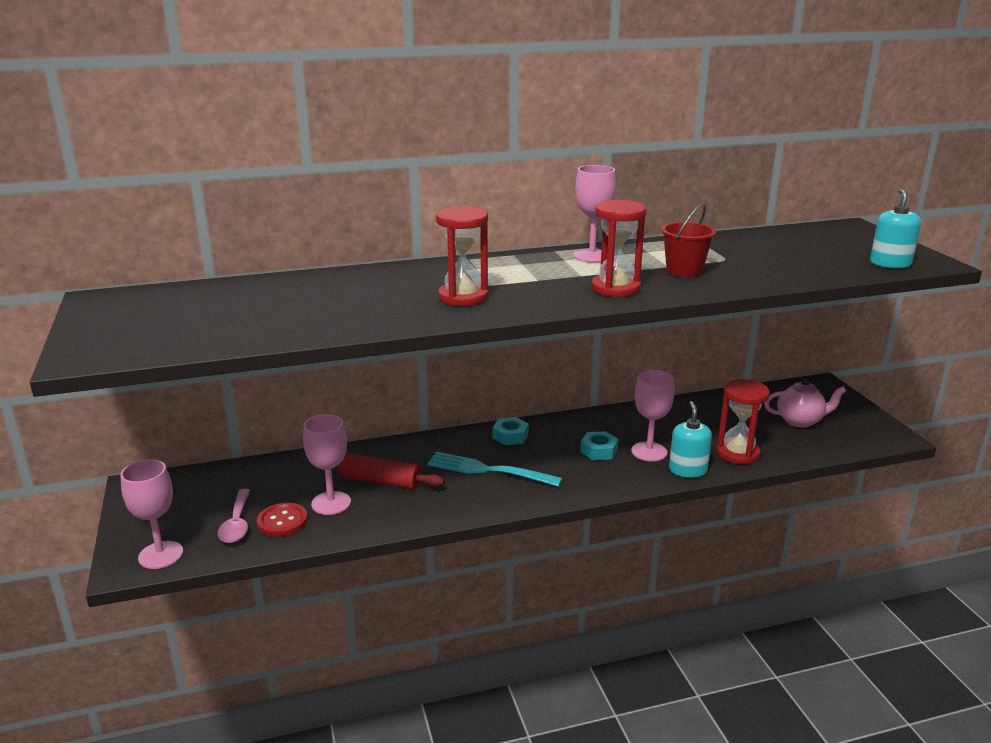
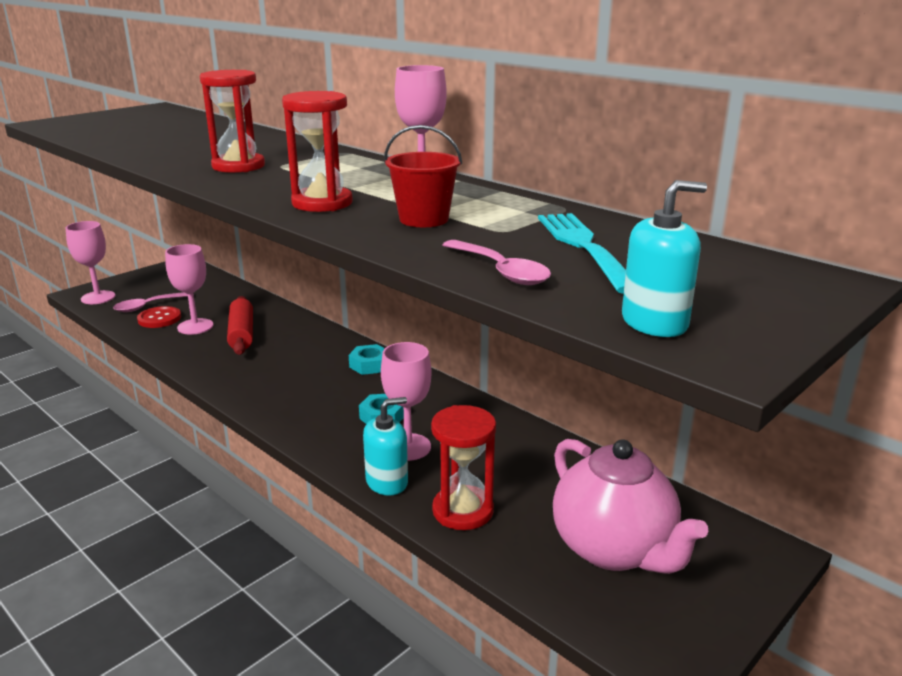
camera: 60 degrees right, 0 degrees up
(488, 470) = (295, 372): turquoise fork -> turquoise fork (584, 247)
(799, 273) = (501, 271): none -> pink spoon
(800, 421) = (614, 549): pink teapot -> pink teapot, size x1.62

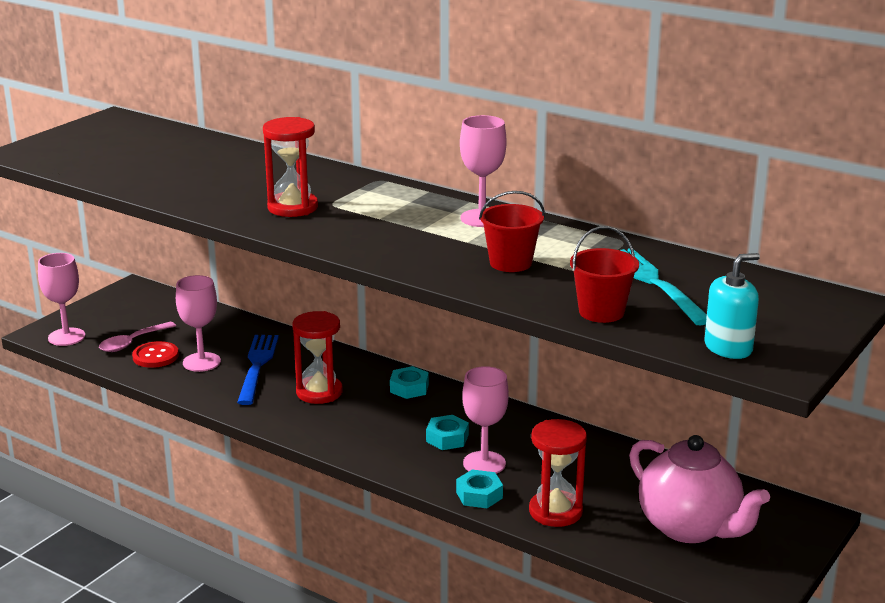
camera: 10 degrees left, 0 degrees up
(241, 334) = (257, 366): red rolling pin -> blue fork
(322, 203) = (410, 250): red hourglass -> red hourglass (319, 392)
(387, 482) = (479, 495): turquoise soap dispenser -> turquoise nut
(501, 271) = (601, 312): pink spoon -> red bucket

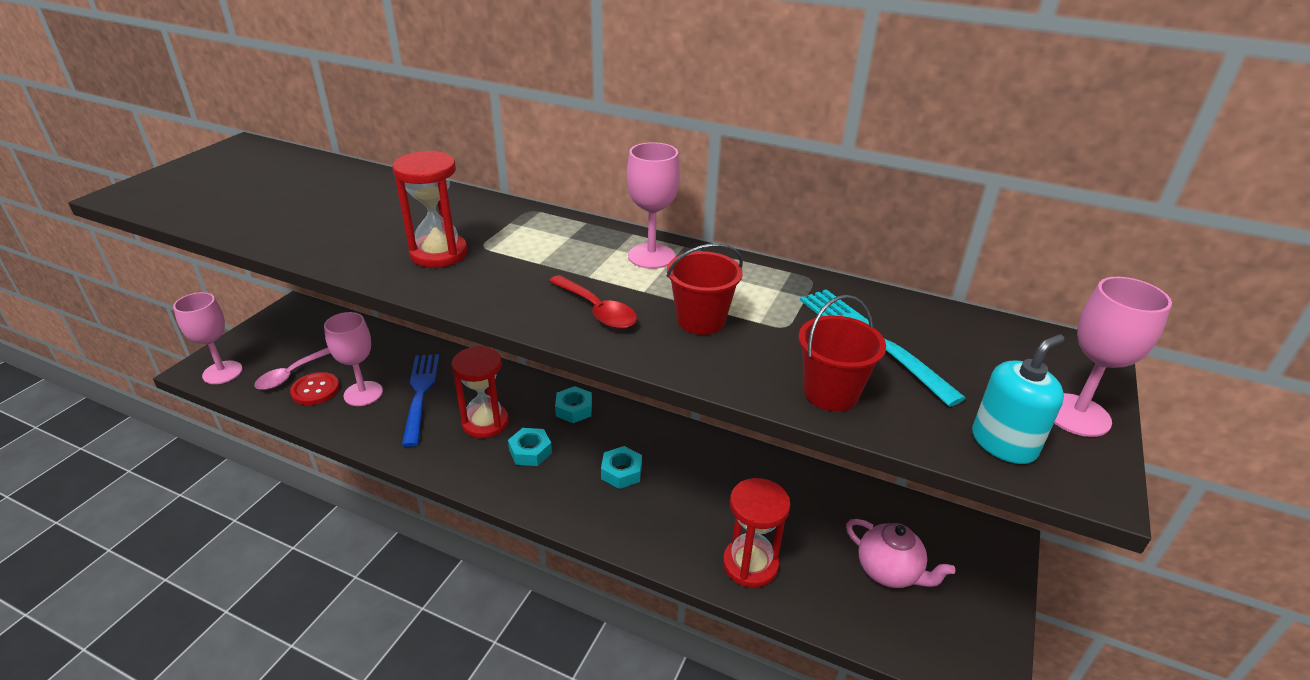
camera: 10 degrees left, 10 degrees up
(423, 252) = (597, 310): none -> red spoon
(479, 495) = (668, 549): turquoise nut -> turquoise nut (530, 451)
(484, 463) = (664, 503): pink goblet -> pink goblet (1077, 415)
(690, 527) = (889, 572): pink teapot -> pink teapot, size x0.62

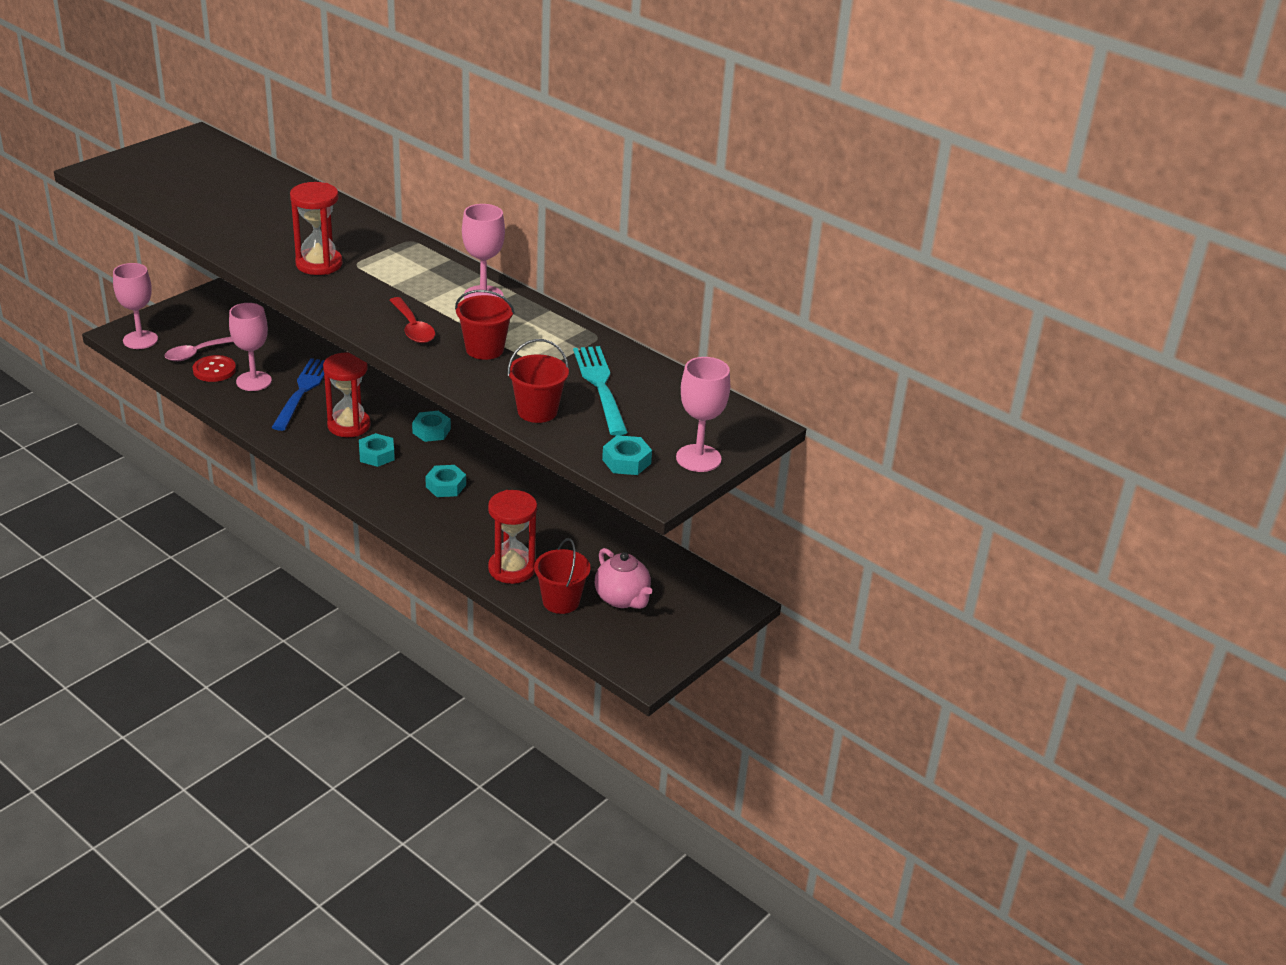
camera: 15 degrees right, 0 degrees up
(829, 596) = (561, 601): none -> red bucket
(1003, 443) = (626, 461): turquoise soap dispenser -> turquoise nut

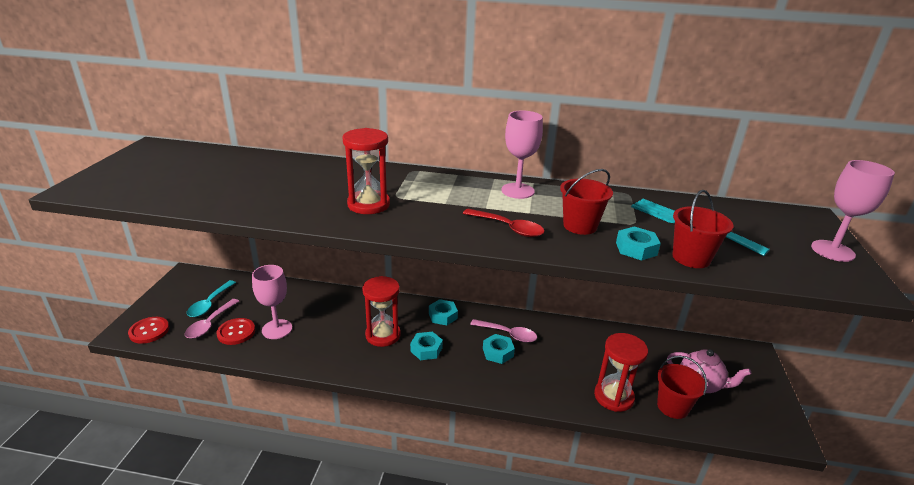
camera: 30 degrees left, 5 degrees down
(140, 340) = (149, 331): pink goblet -> red button
(213, 333) = (209, 304): none -> turquoise spoon
(302, 391) = (322, 323): blue fork -> none
(479, 474) = (508, 334): none -> pink spoon
(626, 461) = (807, 272): turquoise nut -> turquoise nut (636, 249)

